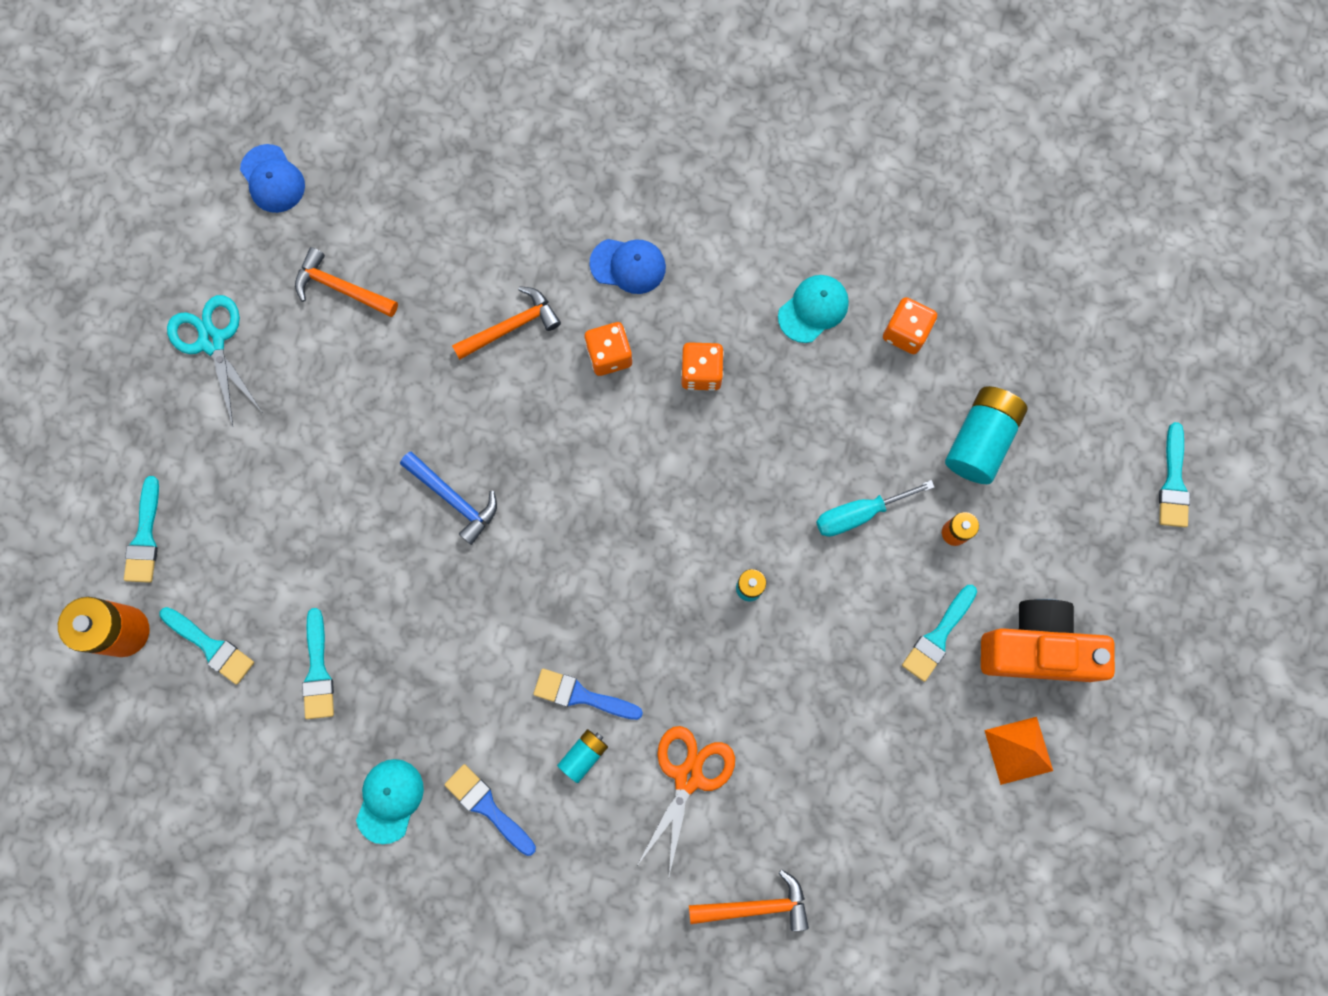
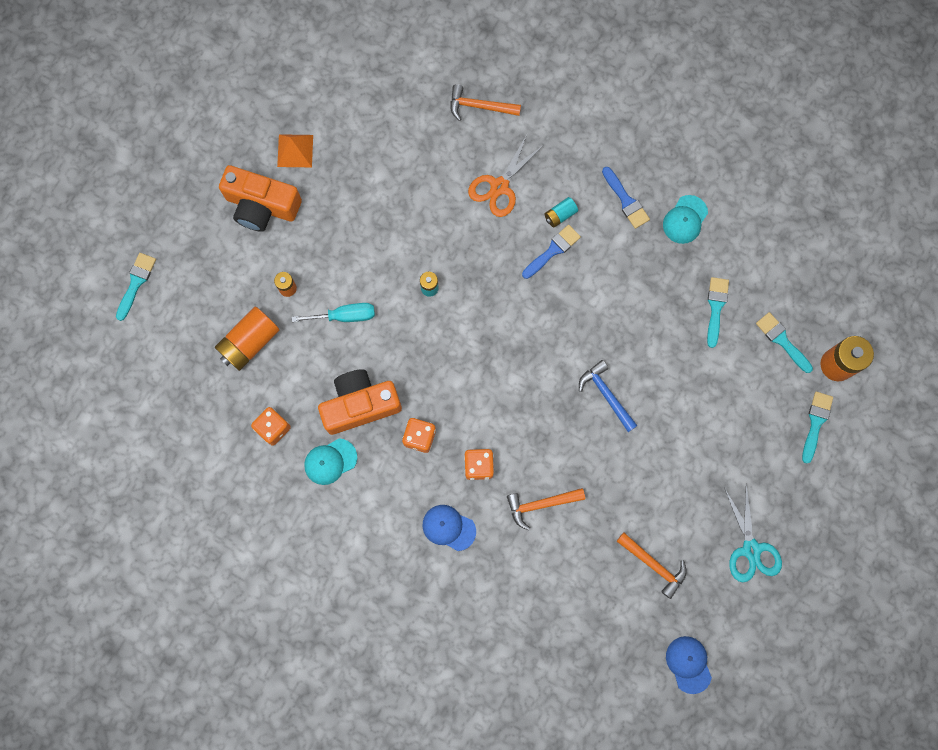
camera: 165 degrees left, 0 degrees up
(581, 695) = (553, 250): blue brush -> blue brush turned 75 degrees counterclockwise
(797, 395) = (360, 405): none -> orange camera
(938, 637) = (320, 228): turquoise brush -> none
(980, 440) = (250, 342): turquoise battery -> orange battery

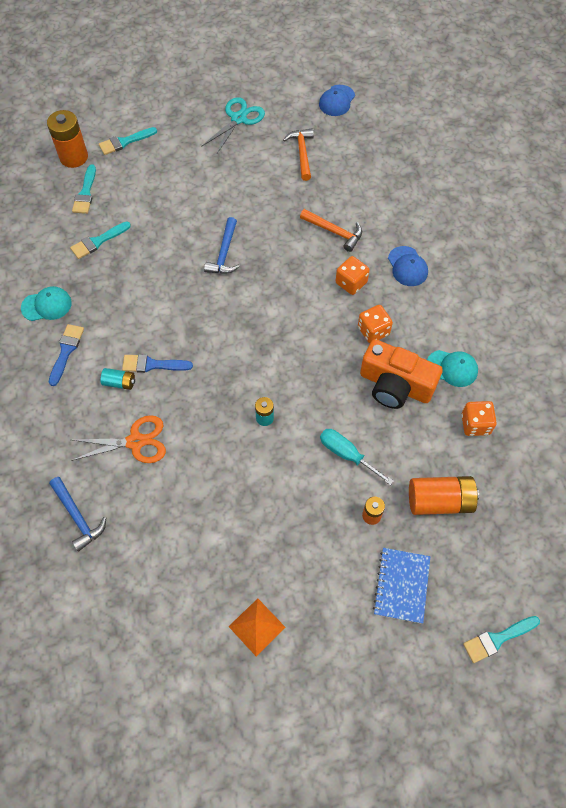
camera: 135 degrees left, 15 degrees down
(226, 260) = (401, 585): none -> blue notebook
(262, 206) = (330, 604): orange camera -> none
(479, 106) = (78, 517): orange hammer -> blue hammer

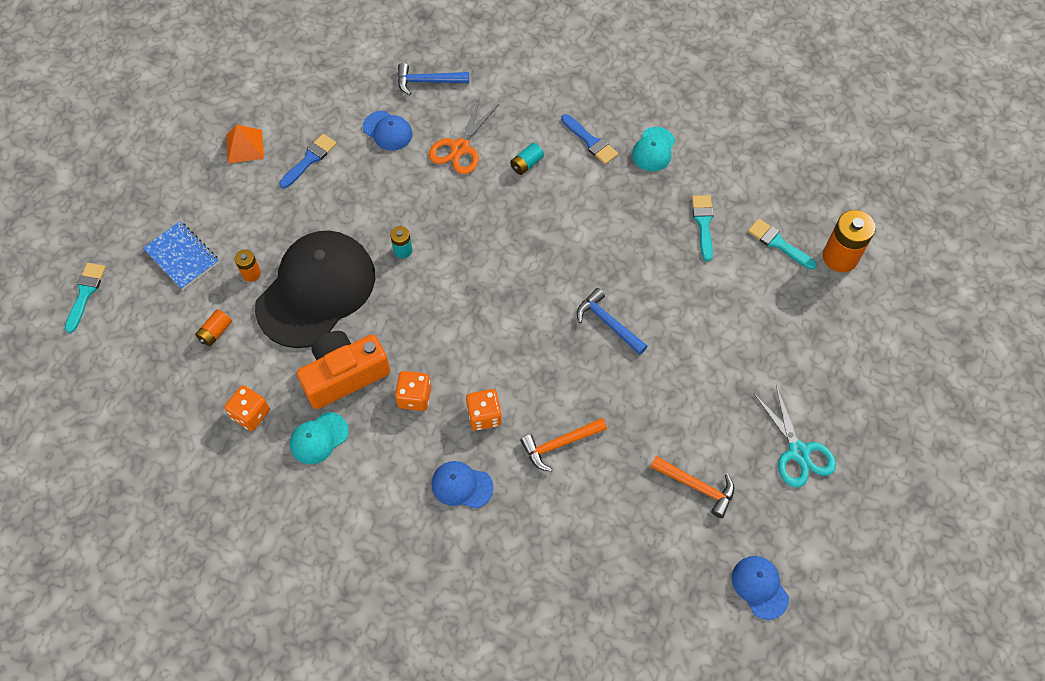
camera: 125 degrees right, 0 degrees up
(125, 142) = (833, 315): turquoise brush -> none
(152, 365) = (525, 196): blue brush -> blue brush (310, 159)
(156, 512) = (387, 131): none -> blue cap
(347, 454) = (316, 290): turquoise screwdriver -> black cap
(439, 501) = (215, 332): orange battery -> orange battery, size x0.53

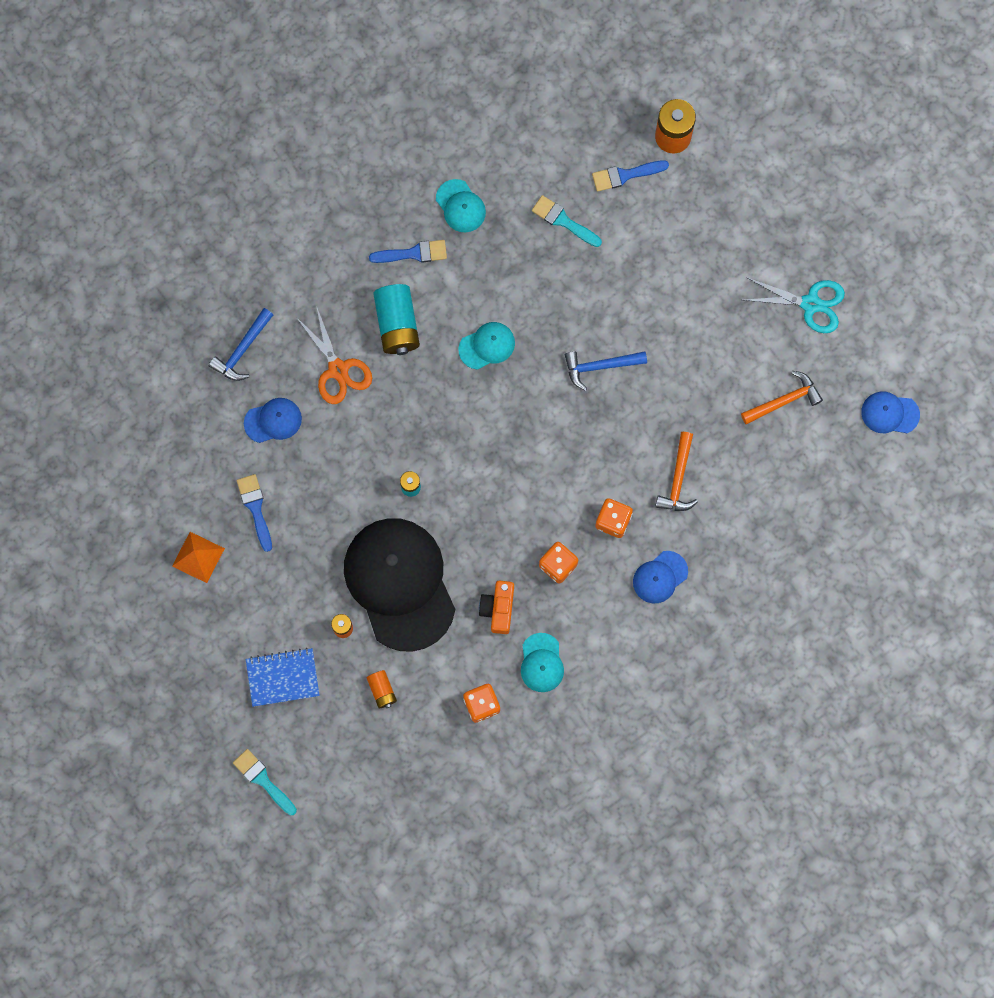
camera: 55 degrees left, 15 degrees up
(344, 375) = (498, 608): orange camera -> orange camera, size x0.59
(526, 164) = (397, 324): turquoise battery -> turquoise battery, size x1.90
(559, 233) = (487, 346): none -> turquoise cap
(778, 243) = (625, 175): turquoise brush -> blue brush

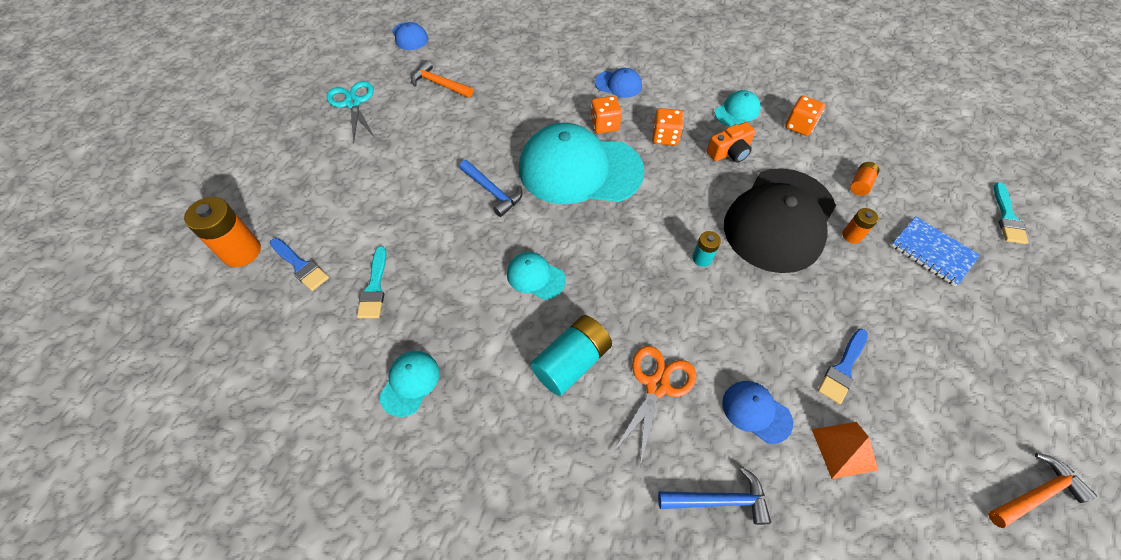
camera: 125 degrees left, 20 degrees down
(198, 557) = (933, 388): orange pyramid -> orange pyramid (844, 449)
(413, 253) = (489, 395): blue brush -> none
(573, 458) = (580, 169): none -> turquoise cap
(678, 479) = (542, 107): orange hammer -> orange hammer (1035, 494)

